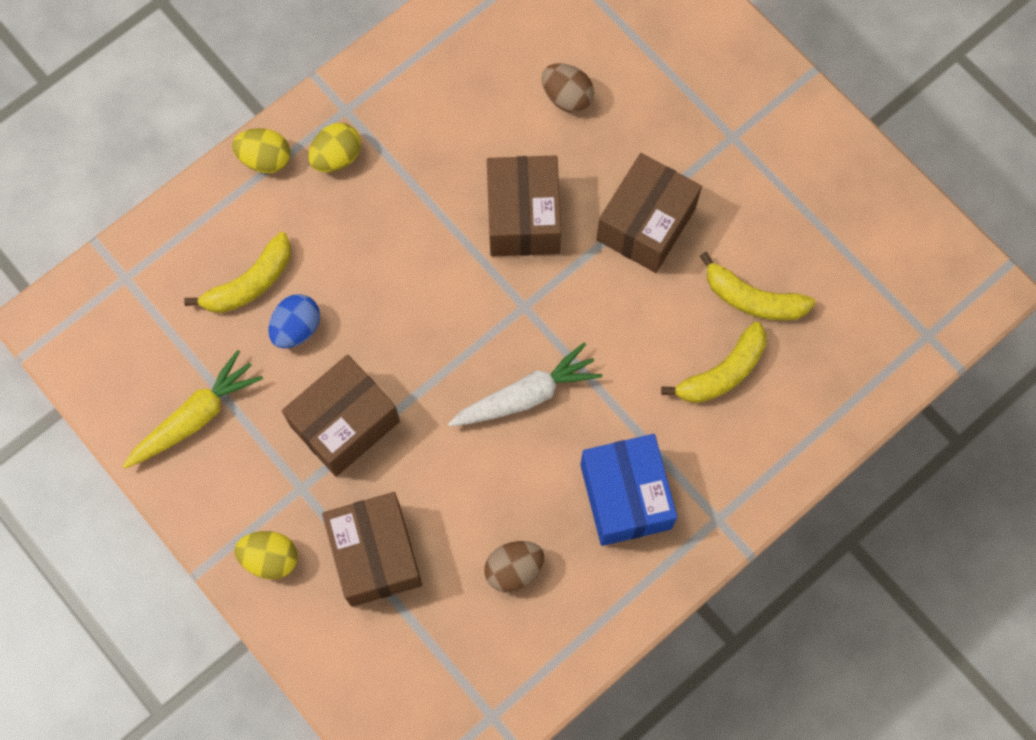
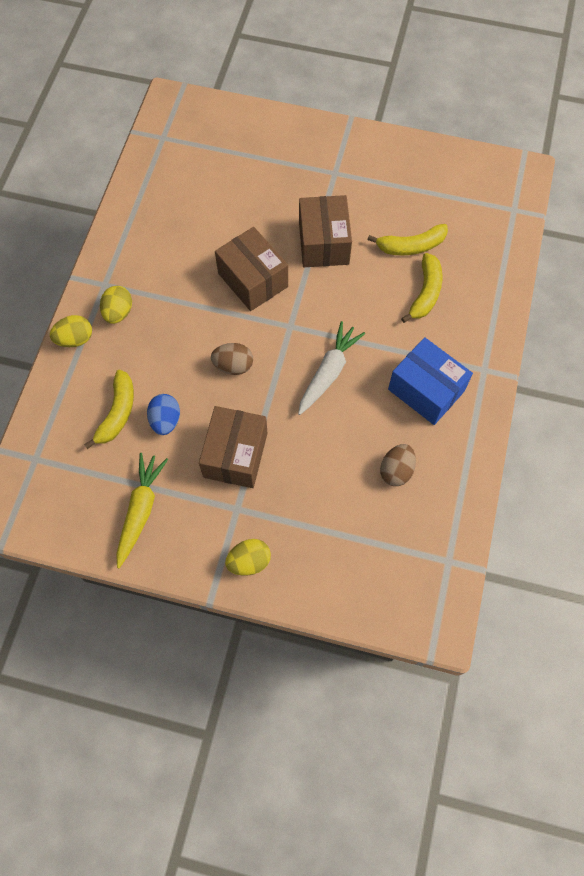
camera: 35 degrees left, 5 degrees down
(375, 555) = (310, 517): brown box -> none
(567, 97) = (228, 204): brown egg -> brown egg (233, 366)

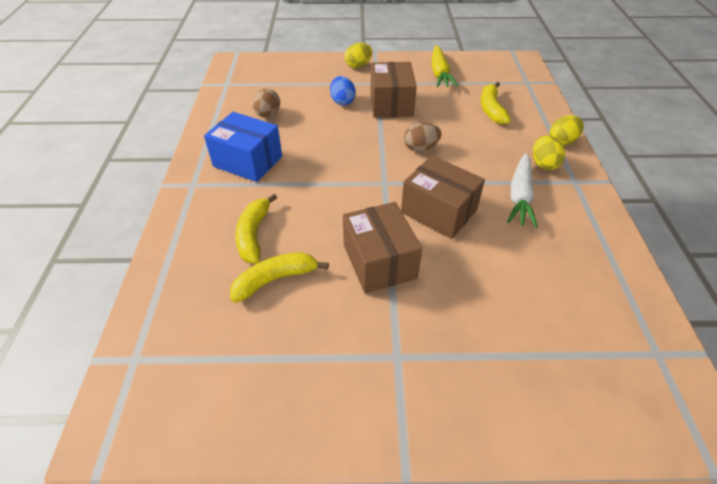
camera: 165 degrees right, 20 degrees down
(165, 420) = (453, 111): blue egg -> blue egg (342, 101)
(328, 372) = (337, 158): white carrot -> white carrot (520, 196)

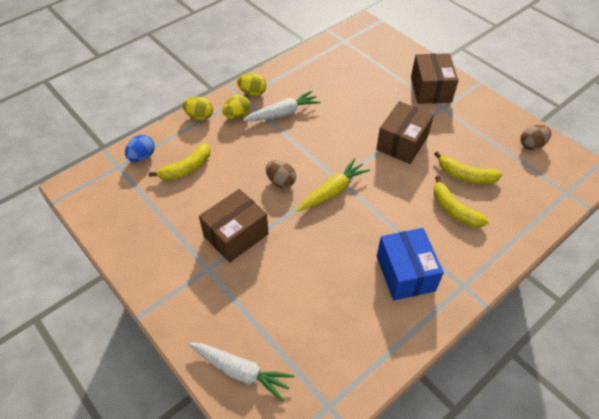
camera: 130 degrees left, 5 degrees up
(254, 235) = (454, 210): yellow banana -> yellow banana turned 90 degrees clockwise
(268, 115) = (339, 314): brown egg -> brown egg (531, 145)
(291, 67) = (241, 371): none -> white carrot
(342, 101) = (264, 273): blue egg -> blue egg (142, 157)
(358, 66) = (186, 308): yellow egg -> yellow egg (253, 92)
(438, 211) = (336, 140): brown box -> brown box (431, 89)
(439, 73) = (148, 232): yellow carrot -> yellow carrot (332, 191)

